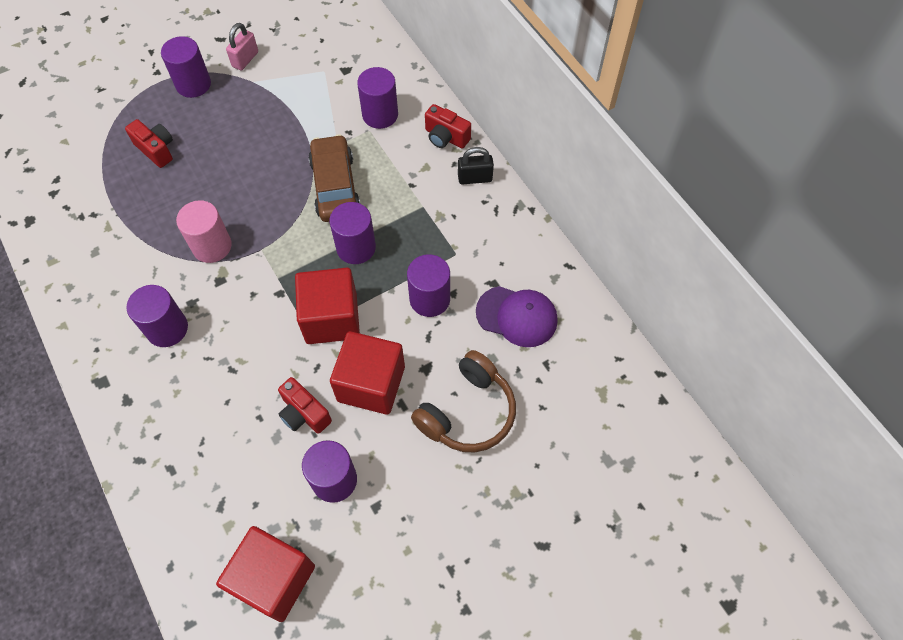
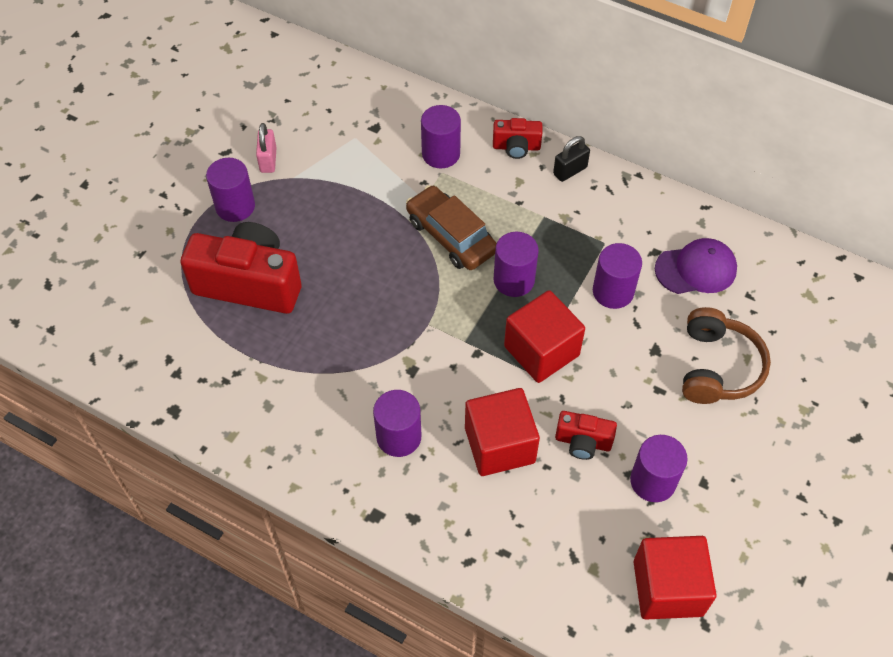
camera: 30 degrees left, 5 degrees down
(156, 150) = (249, 283): red camera -> red camera, size x2.05
(212, 246) = (379, 344): pink cylinder -> none
(371, 384) = (620, 387): red cube -> red cube (499, 445)

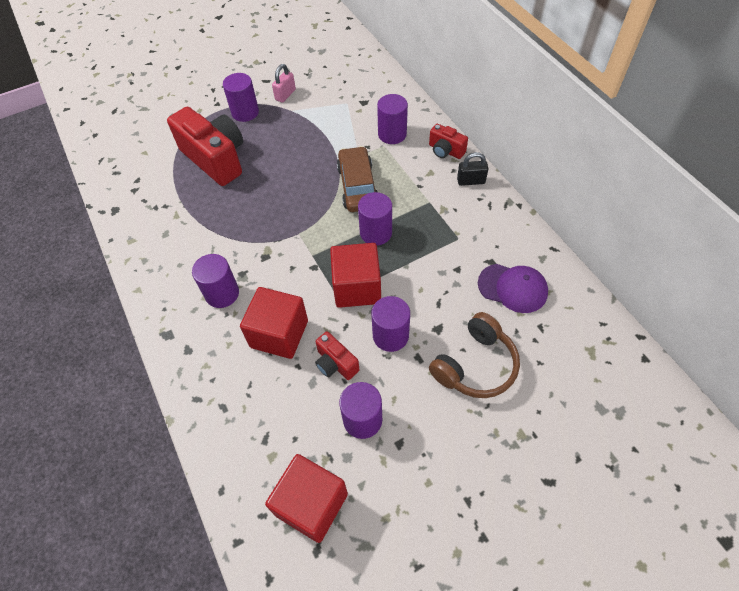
camera: 35 degrees right, 0 degrees up
(613, 291) = (438, 273): purple cylinder -> purple cylinder (390, 336)

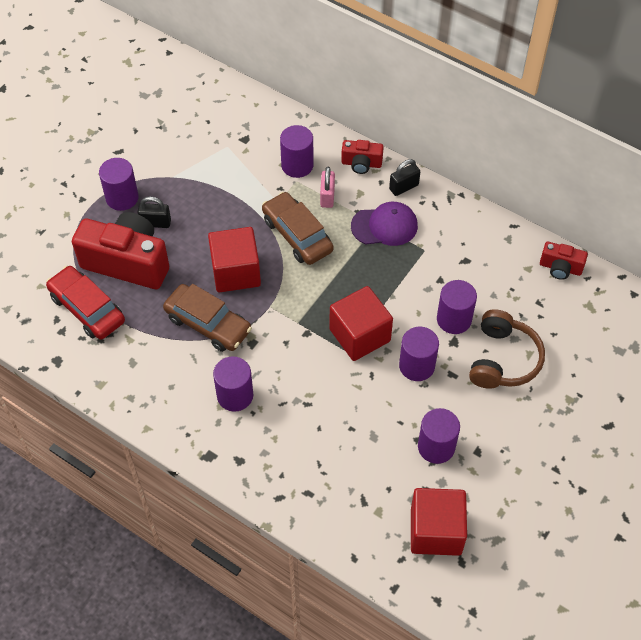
camera: 30 degrees left, 0 degrees up
(163, 181) = (87, 309): none -> red car
(241, 227) = (208, 324): none -> brown car
(256, 138) = (155, 223): none -> black padlock
(279, 334) = (315, 408): red cube -> red cube (236, 272)
(285, 95) = (153, 161): pink padlock -> pink padlock (327, 196)
(335, 363) = (383, 411): red camera -> red camera (560, 268)
(376, 233) = (344, 275): purple cylinder -> purple cylinder (454, 319)
(512, 288) = (497, 277): purple cap -> purple cap (384, 226)

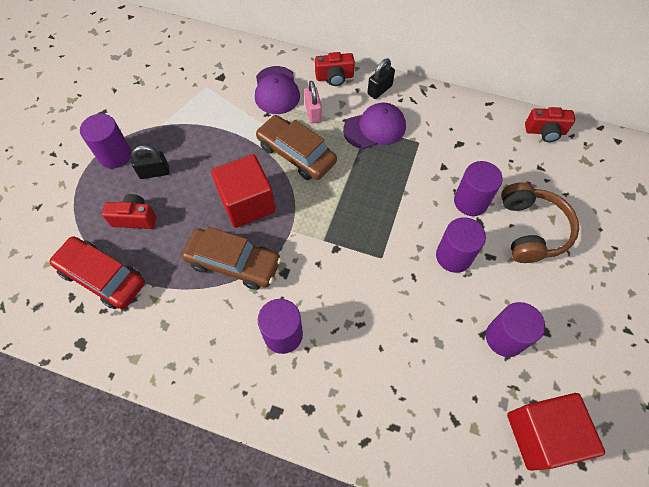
camera: 15 degrees left, 5 degrees up
(127, 262) = (135, 218): red camera -> red camera, size x0.49
(297, 165) = (276, 90): purple cylinder -> purple cap
(360, 335) = (388, 238): red cube -> none

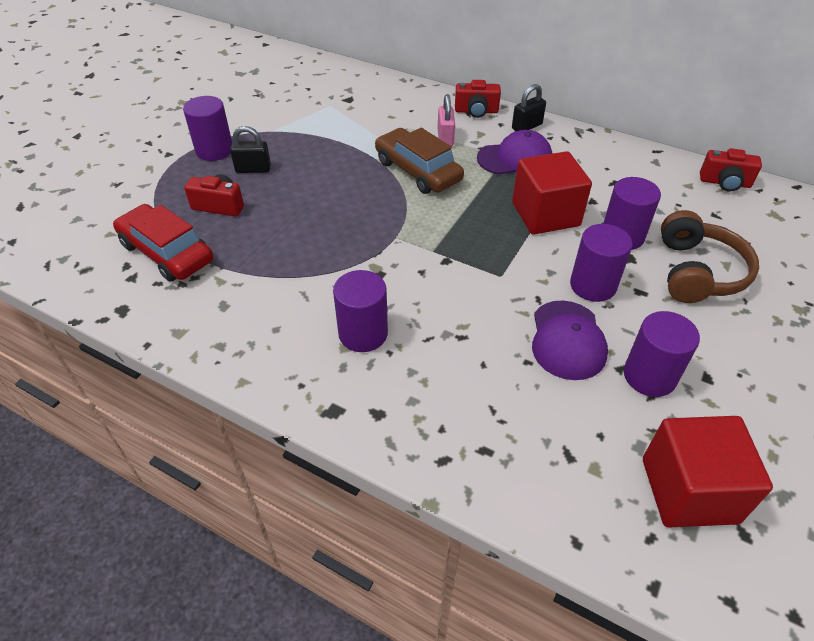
camera: 10 degrees right, 15 degrees down
(234, 263) = (321, 258): brown car -> none
(247, 203) = (350, 207): red cube -> red cube (545, 214)
(276, 90) = (407, 116): purple cap -> purple cap (567, 340)

